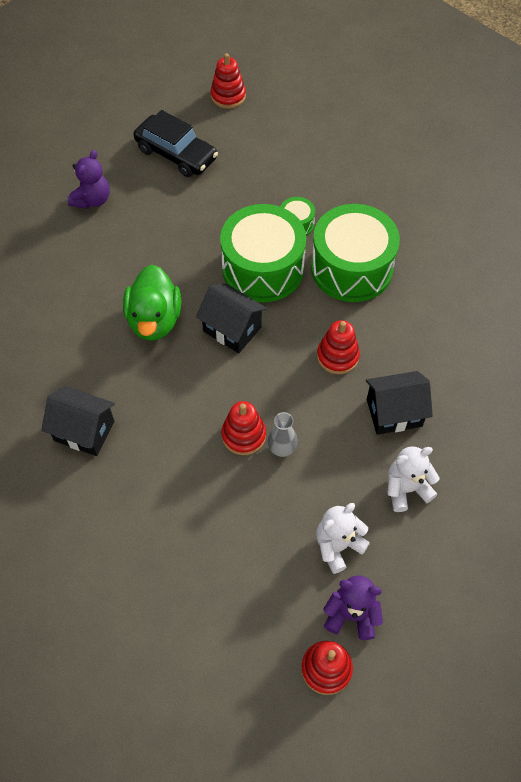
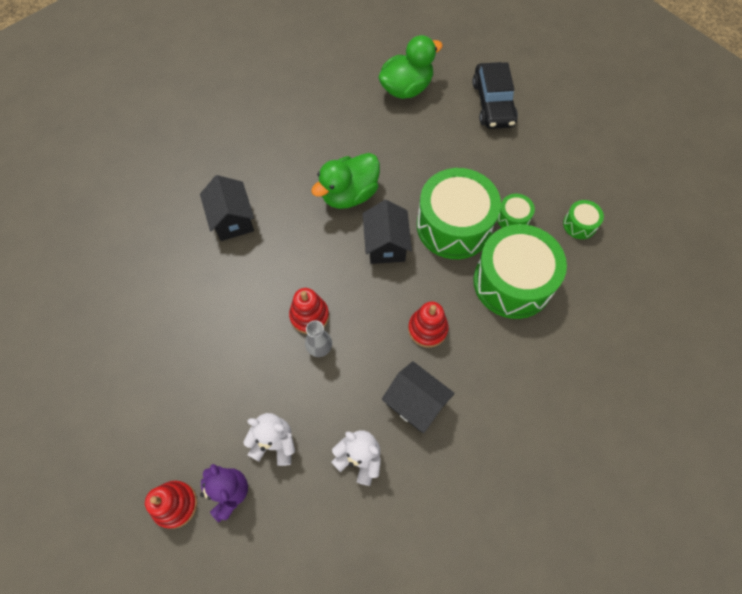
camera: 50 degrees right, 5 degrees up
(92, 200) = (406, 88): purple teddy bear -> green duck
(228, 96) = (576, 94): red stacking toy -> none
(345, 187) = (579, 224): none -> green drum

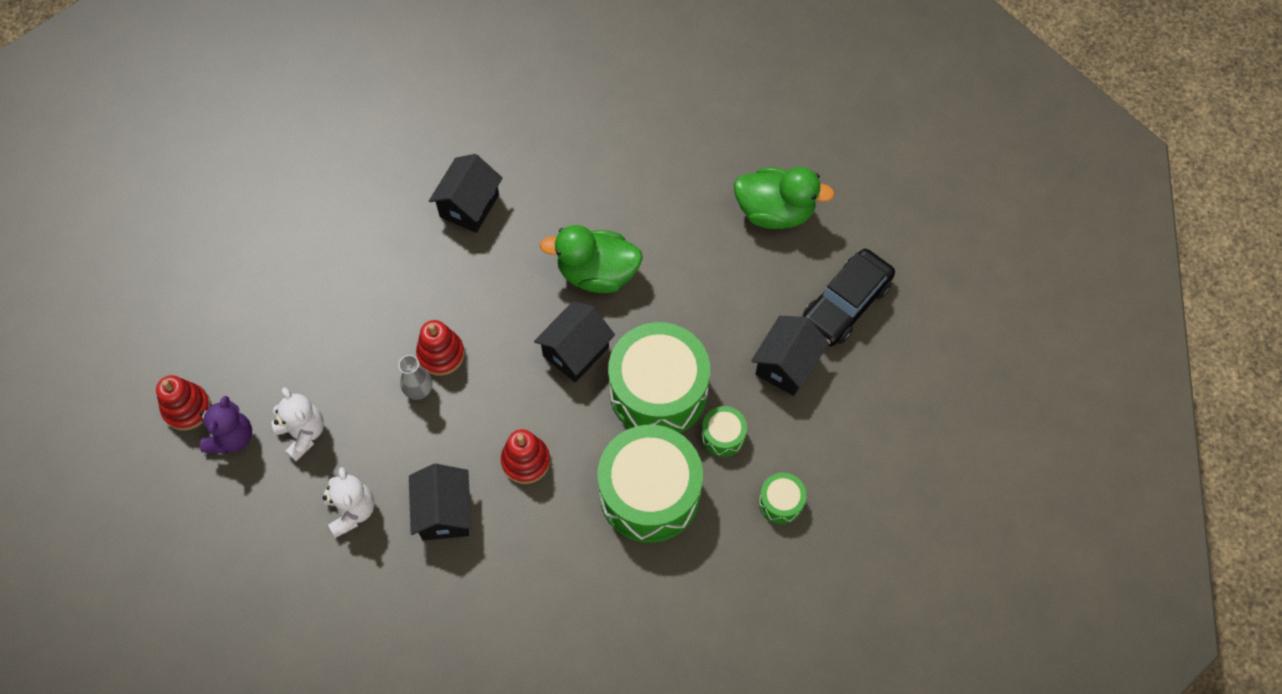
camera: 45 degrees right, 0 degrees up
(501, 156) = (786, 365): none -> black house

